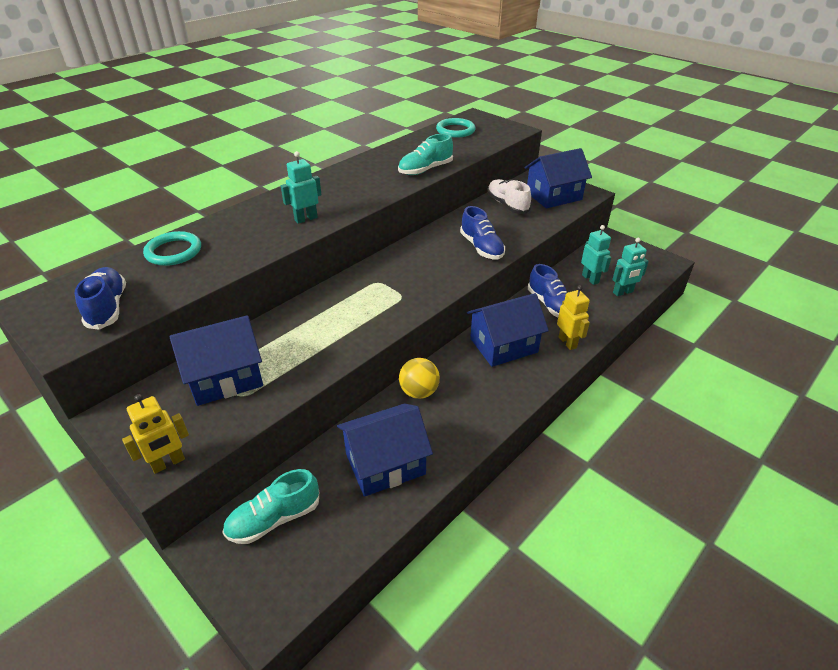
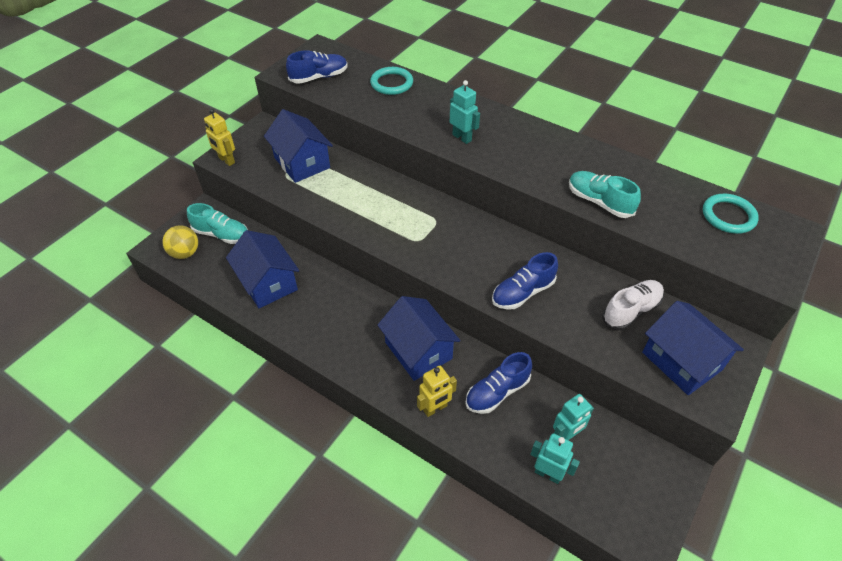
camera: 80 degrees right, 10 degrees up
(274, 519) = (222, 234): turquoise shoe -> turquoise shoe turned 150 degrees clockwise
(419, 392) = (345, 292): yellow ball -> yellow ball (185, 253)
(623, 292) = (548, 474): turquoise robot -> turquoise robot turned 150 degrees clockwise

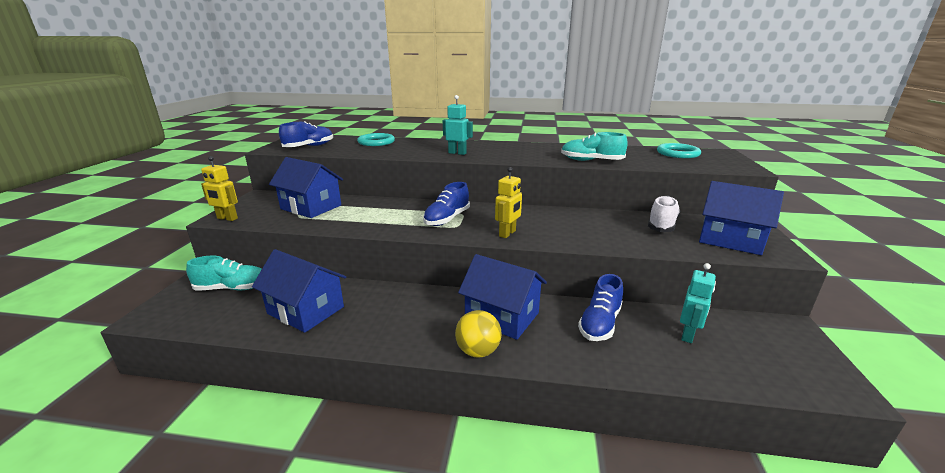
camera: 25 degrees left, 25 degrees down
(185, 253) = (188, 312): yellow ball -> yellow ball (478, 351)
(435, 408) = (557, 354): yellow robot -> yellow robot (507, 233)
(522, 292) = (573, 234): blue shoe -> blue shoe (447, 219)
(548, 474) = (707, 368): turquoise robot -> none

